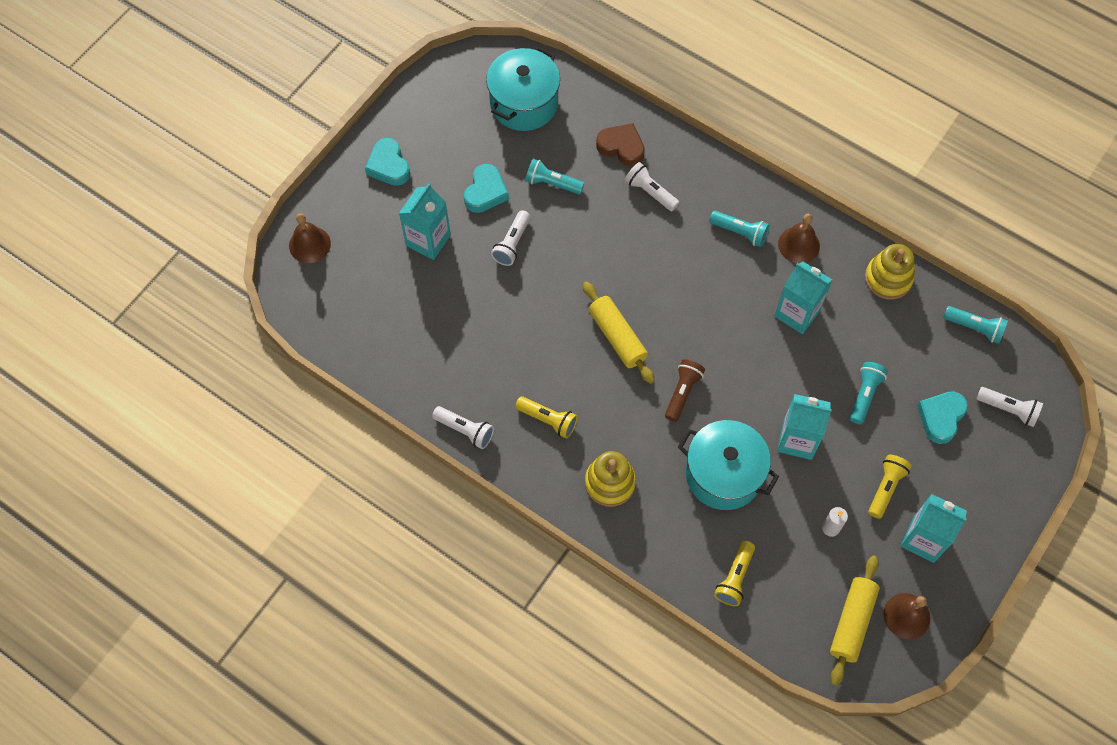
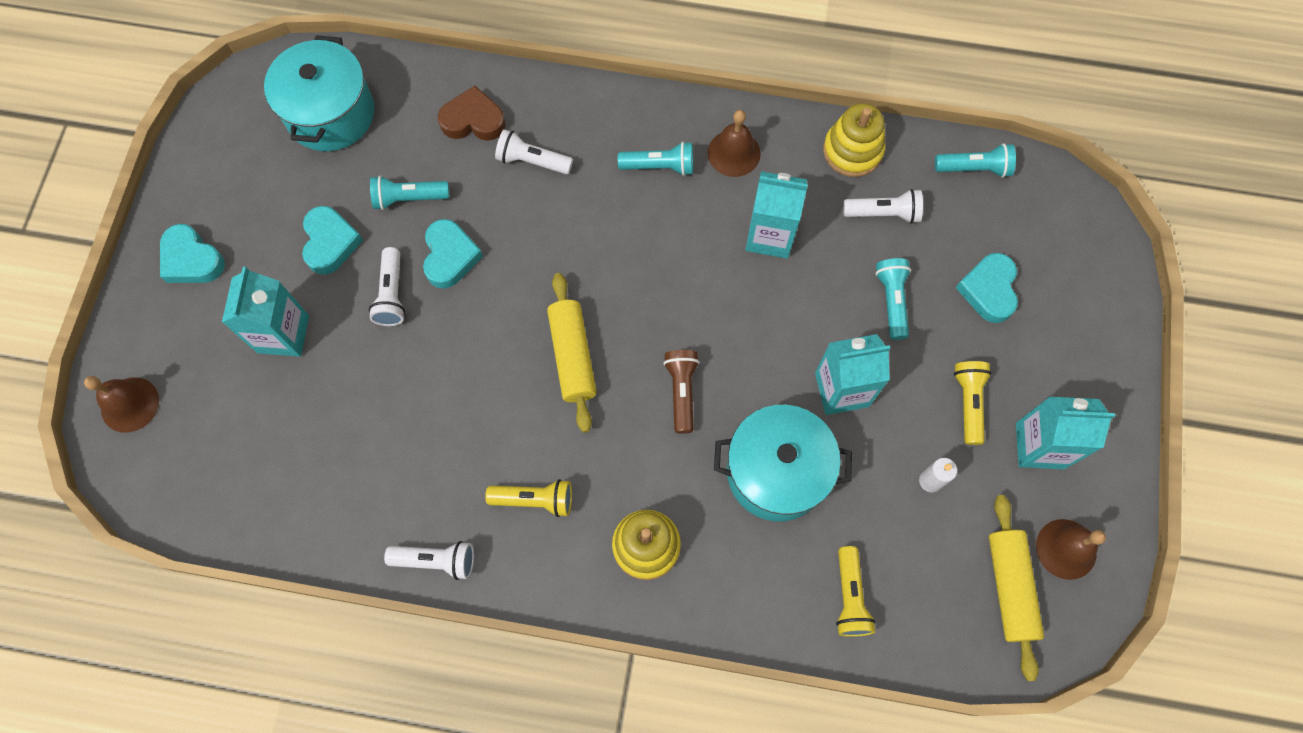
camera: 25 degrees left, 5 degrees up
(563, 235) = (450, 256): none -> turquoise heart
(617, 337) = (572, 356): yellow rolling pin -> yellow rolling pin turned 45 degrees clockwise
(1008, 409) = (1056, 248): white flashlight -> white flashlight (883, 213)

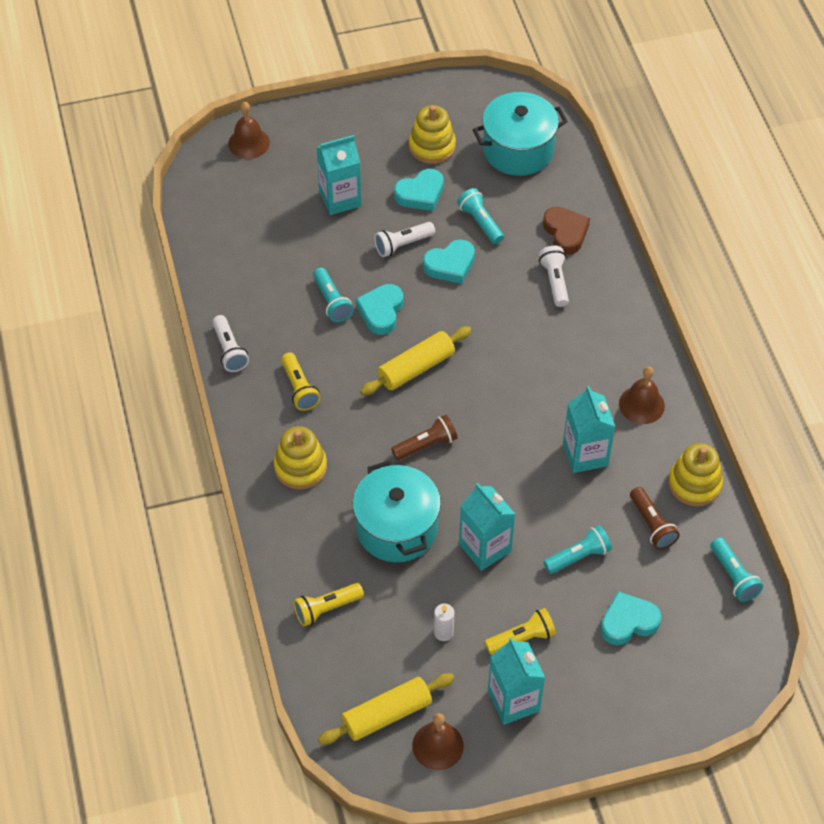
camera: 65 degrees right, 15 degrees down
(191, 259) = (364, 126): turquoise heart -> turquoise heart (381, 311)
(269, 199) = (432, 146): none -> yellow stacking toy
(659, 166) = (600, 361): turquoise flashlight -> turquoise flashlight (331, 302)
(883, 213) = (652, 525): white flashlight -> brown flashlight

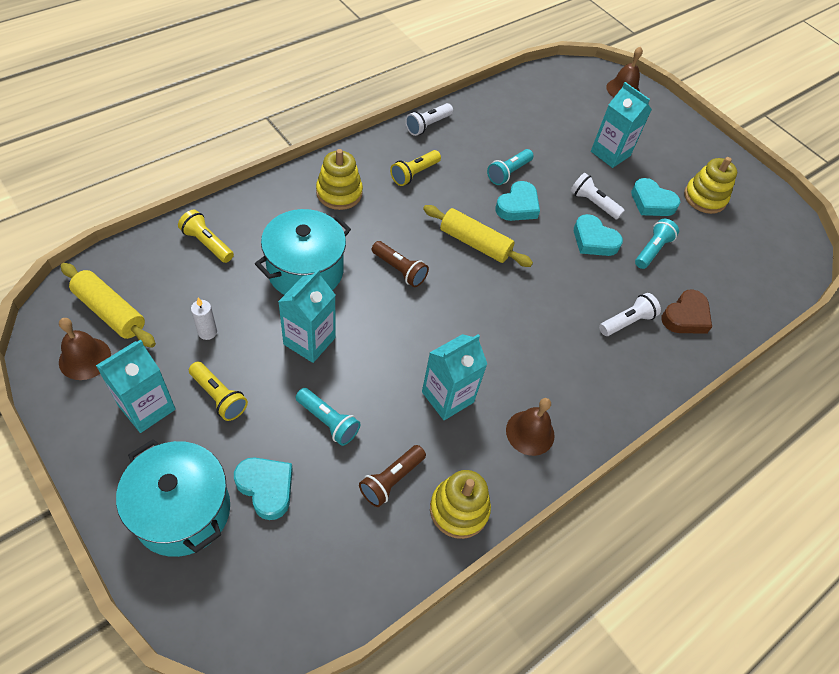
camera: 60 degrees right, 0 degrees up
(381, 311) = (517, 206): turquoise heart -> turquoise heart turned 135 degrees clockwise
(518, 150) = (747, 258): turquoise pot -> turquoise pot (182, 511)
(733, 576) = (358, 582): turquoise flashlight -> none

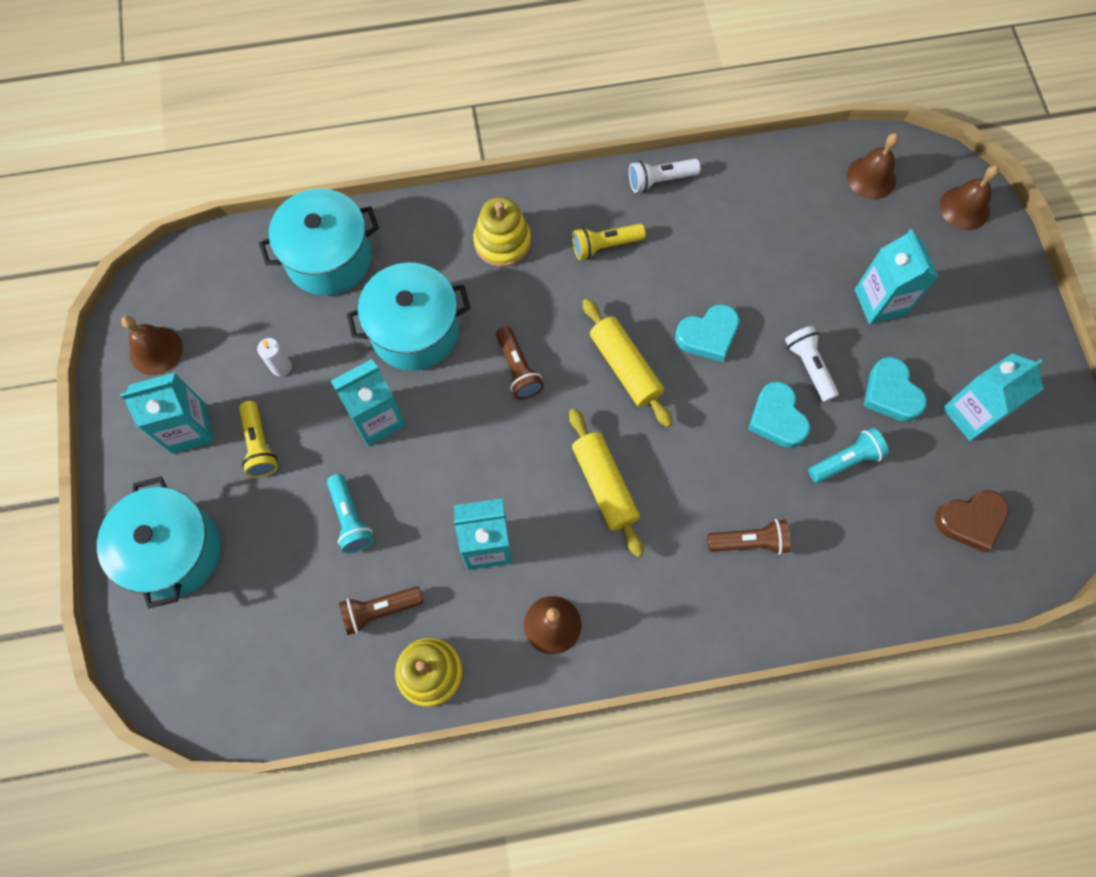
camera: 35 degrees right, 15 degrees up
(110, 312) = (200, 306): yellow rolling pin -> yellow rolling pin (604, 485)
(207, 243) = (329, 258): yellow flashlight -> turquoise pot
(266, 488) = (258, 563): turquoise heart -> none
(508, 173) = (724, 284): turquoise flashlight -> none
(559, 88) = (871, 177): none -> brown bell
(627, 322) = (749, 542): white flashlight -> brown flashlight
(685, 316) = (829, 566): brown heart -> brown heart (970, 521)
(704, 198) = (971, 413): yellow stacking toy -> turquoise carton

